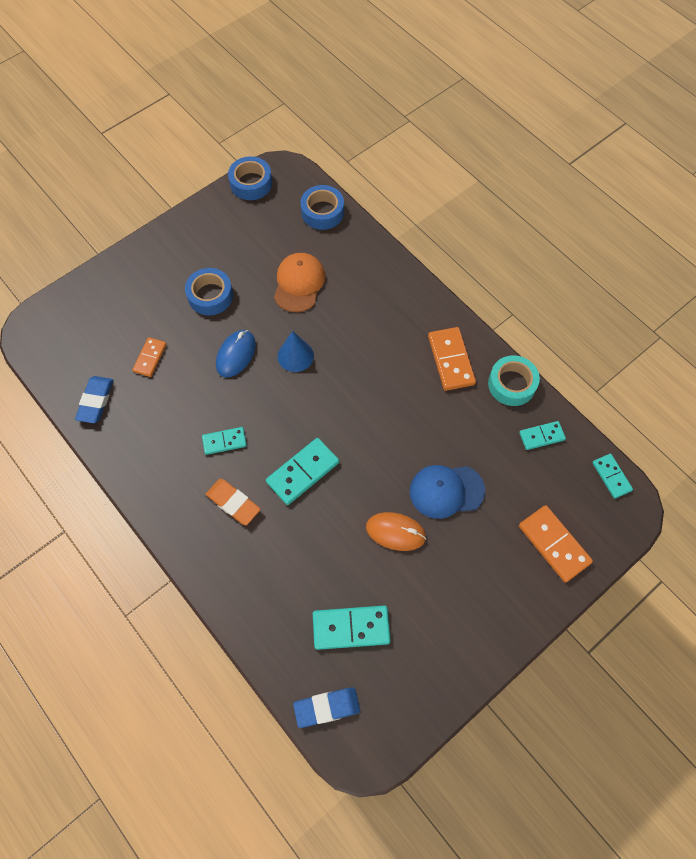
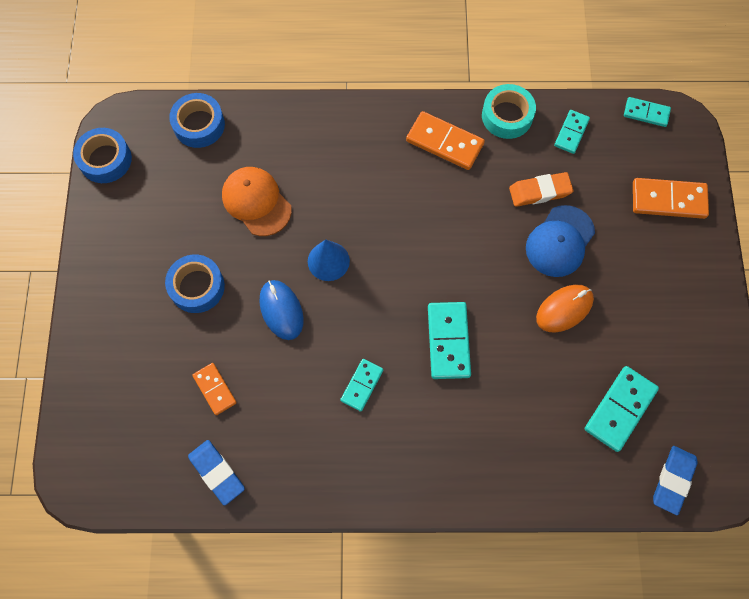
camera: 50 degrees left, 5 degrees up
(233, 503) = (429, 422): orange eraser -> orange eraser (540, 191)

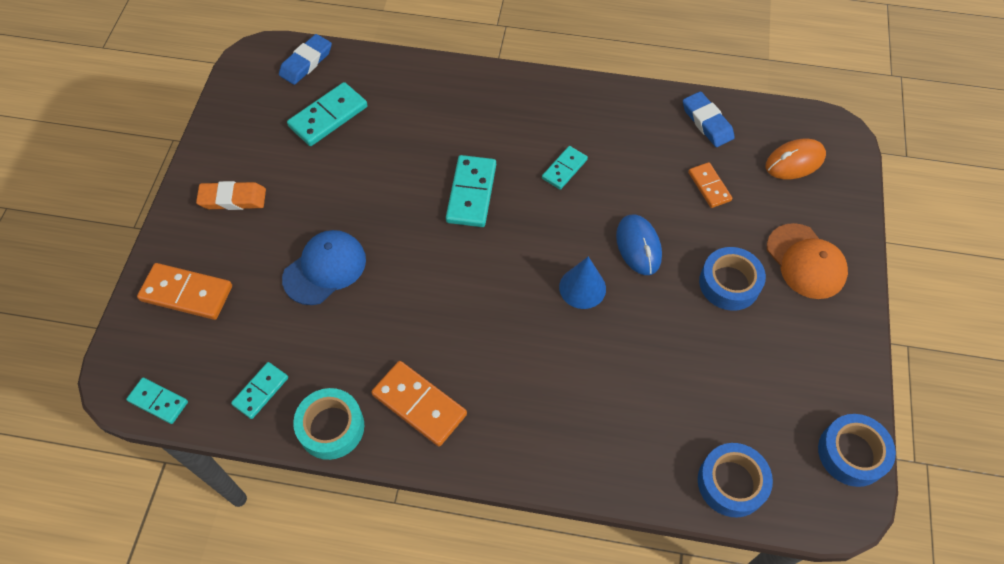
camera: 170 degrees left, 10 degrees down
(256, 202) = (659, 367): orange cap -> orange cap (806, 261)
(540, 191) = (326, 326): orange eraser -> orange eraser (233, 199)
(564, 309) = (346, 204): orange mouse -> orange mouse (794, 162)

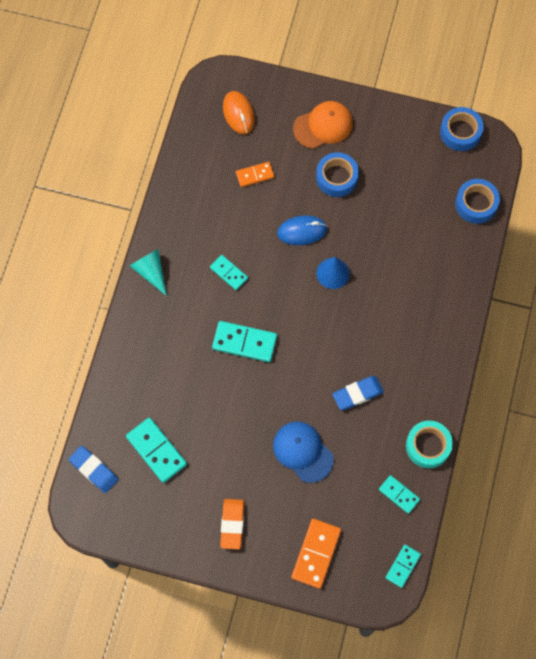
camera: 85 degrees left, 10 degrees up
(419, 404) = (414, 387): orange domino -> none
(555, 91) = (150, 271): none -> turquoise cone
(707, 122) = (195, 165): blue eraser -> blue eraser (357, 394)

